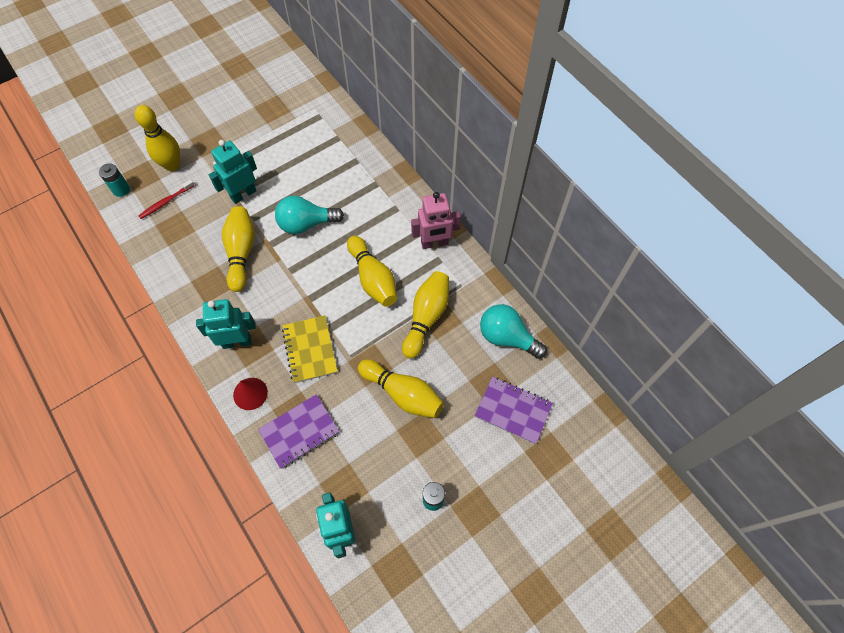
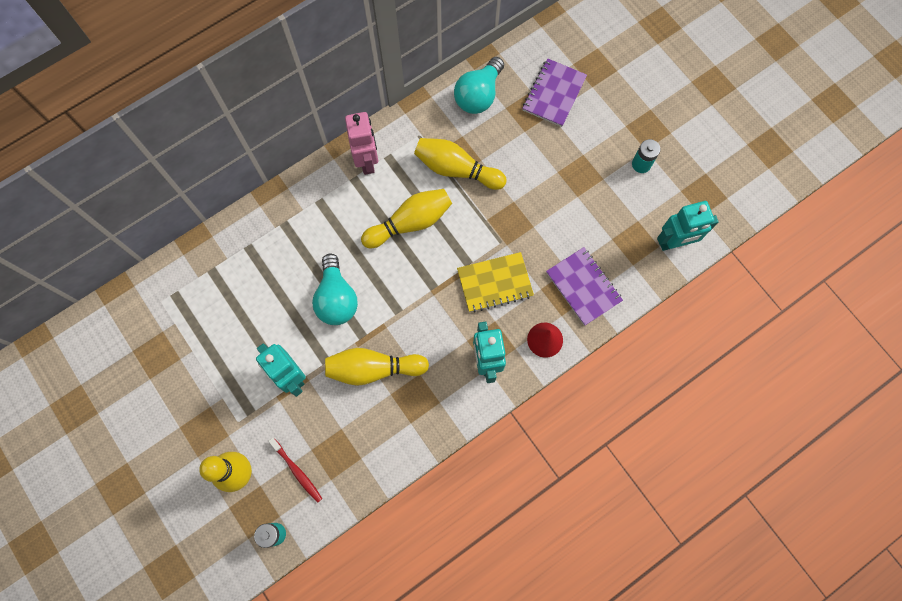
camera: 90 degrees left, 10 degrees up
(403, 394) = (540, 191): yellow bowling pin -> none

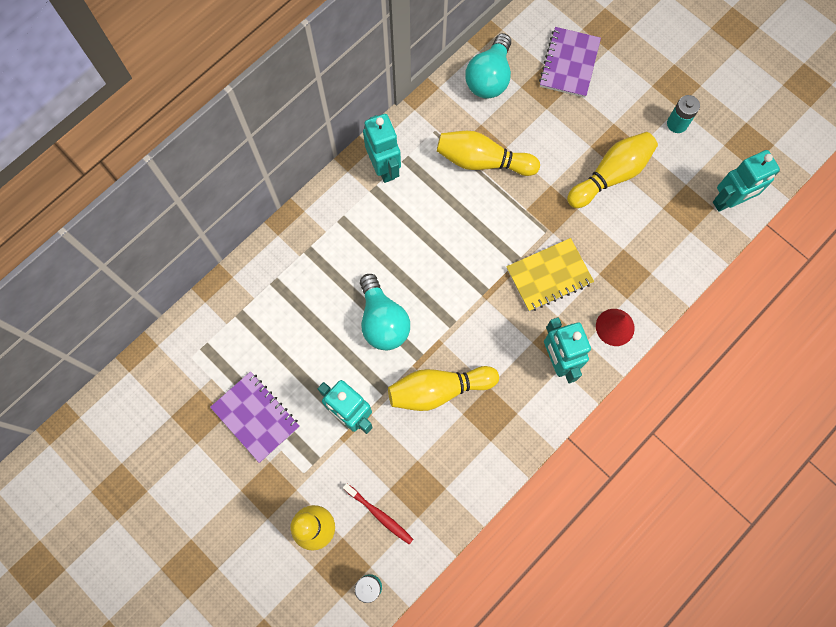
camera: 10 degrees left, 0 degrees up
(367, 161) = (384, 167): pink robot -> turquoise robot
(410, 223) = (445, 226): yellow bowling pin -> yellow bowling pin (611, 175)
(583, 287) = (644, 264): purple notebook -> purple notebook (256, 417)

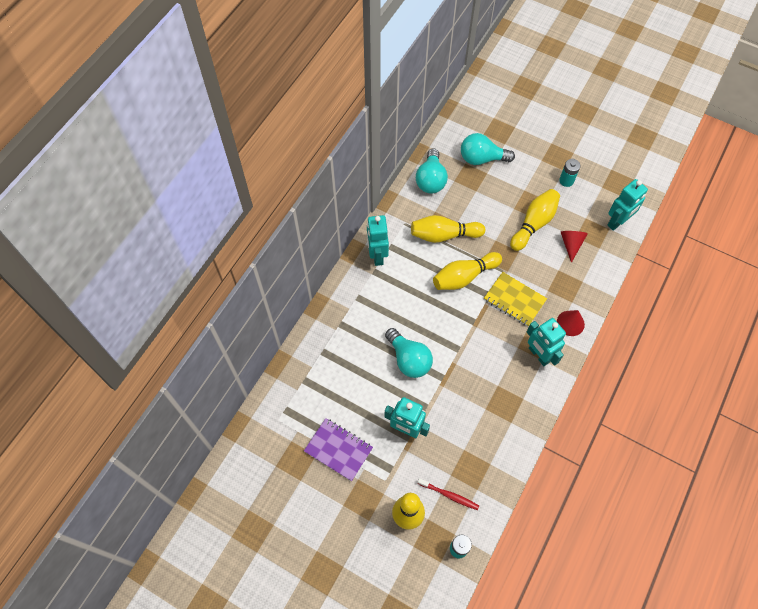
camera: 15 degrees left, 10 degrees down
(384, 167) = (377, 255): turquoise robot -> turquoise robot turned 150 degrees counterclockwise
(439, 390) = (463, 397): yellow bowling pin -> yellow bowling pin (464, 277)
(549, 276) = (514, 300): yellow notebook -> yellow notebook turned 75 degrees clockwise
(569, 64) = (481, 158): purple notebook -> turquoise light bulb
(653, 217) = (571, 244): none -> red cone

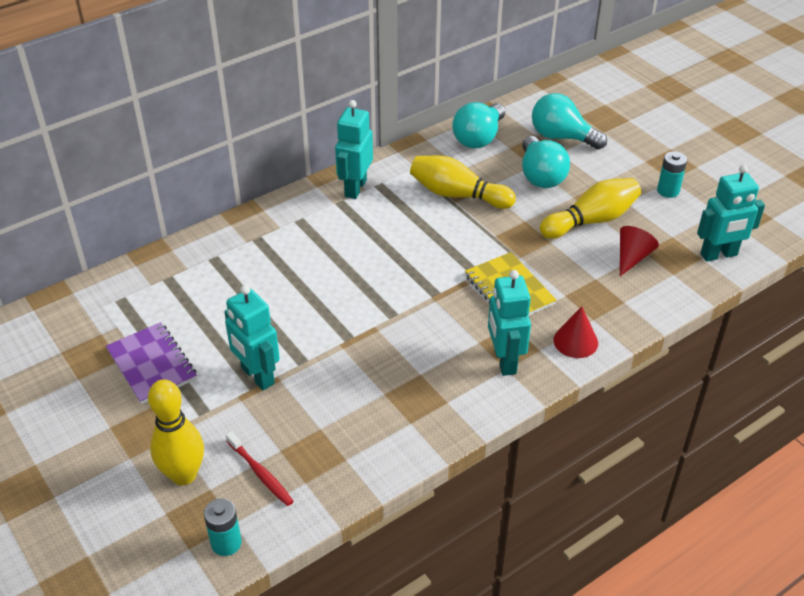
camera: 25 degrees right, 20 degrees down
(409, 359) = (317, 303): turquoise light bulb -> turquoise light bulb (540, 176)
(464, 277) = (455, 244): yellow bowling pin -> none

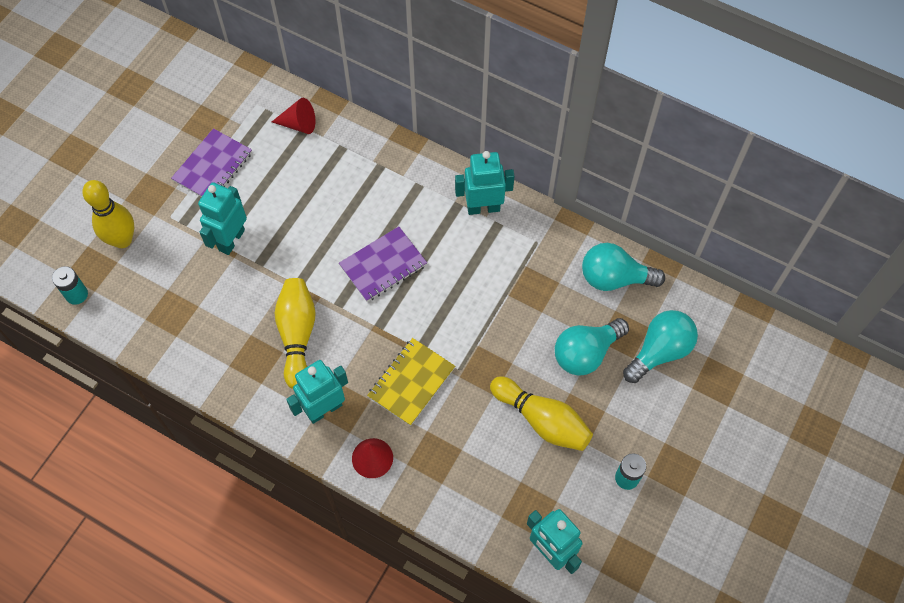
camera: 65 degrees right, 20 degrees up
(261, 473) = (142, 287): red toothbrush -> none
(370, 270) = (383, 265): none -> purple notebook
(457, 195) = (518, 293): yellow bowling pin -> yellow bowling pin (297, 335)
(561, 137) = (659, 351): turquoise light bulb -> turquoise light bulb turned 45 degrees clockwise
(632, 257) = (507, 473): red cone -> red cone (299, 124)

